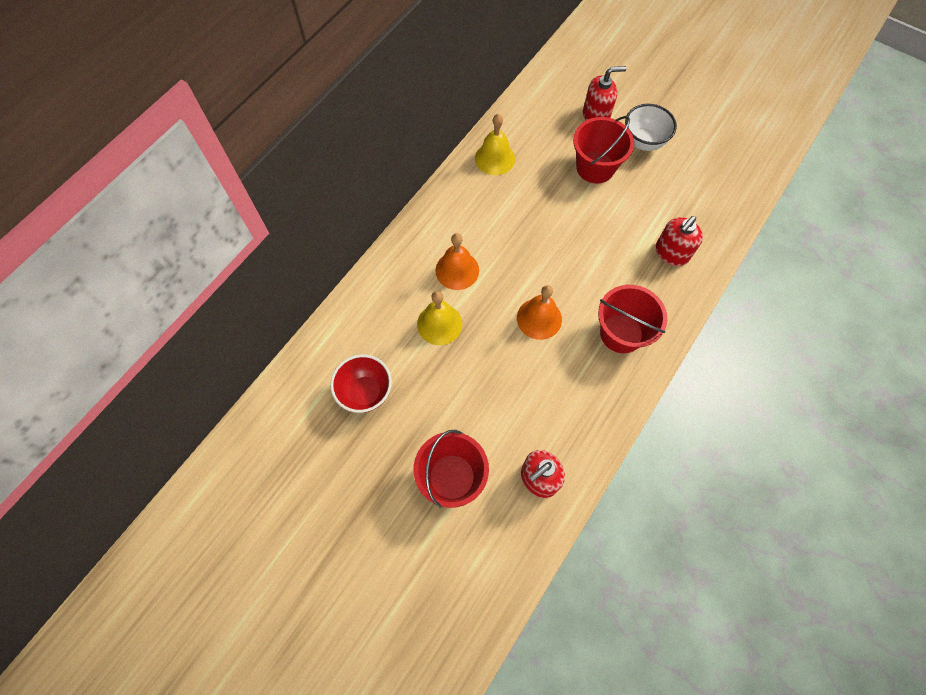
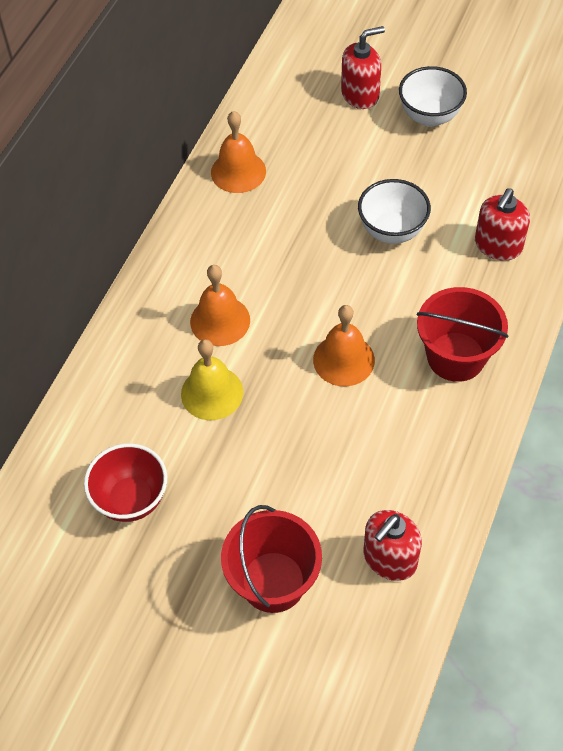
camera: 10 degrees left, 10 degrees down
(495, 158) = (238, 171): yellow bell -> orange bell
(595, 167) = (374, 159): red bucket -> none
(596, 226) = (392, 231): none -> white bowl

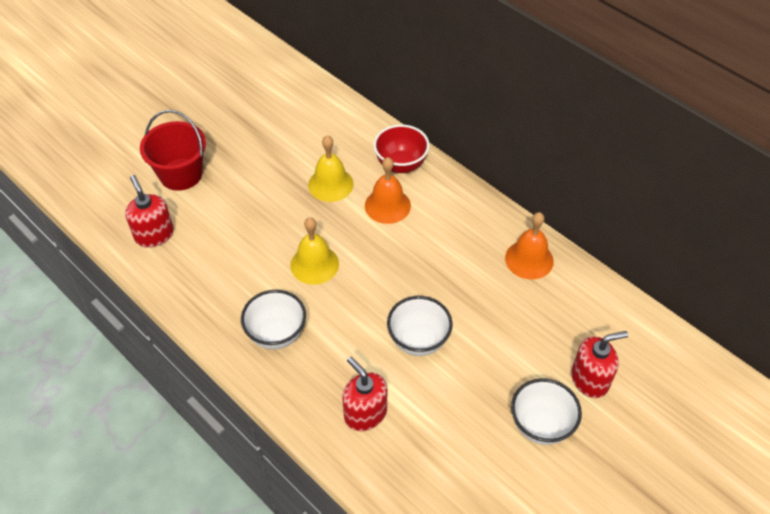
camera: 110 degrees right, 5 degrees down
(131, 499) = (278, 126): red bowl -> red bowl (401, 165)
(343, 360) = (314, 264): orange bell -> yellow bell
(360, 94) = (590, 379): red soap dispenser -> red soap dispenser turned 105 degrees counterclockwise
(456, 357) = (276, 335): red bucket -> white bowl

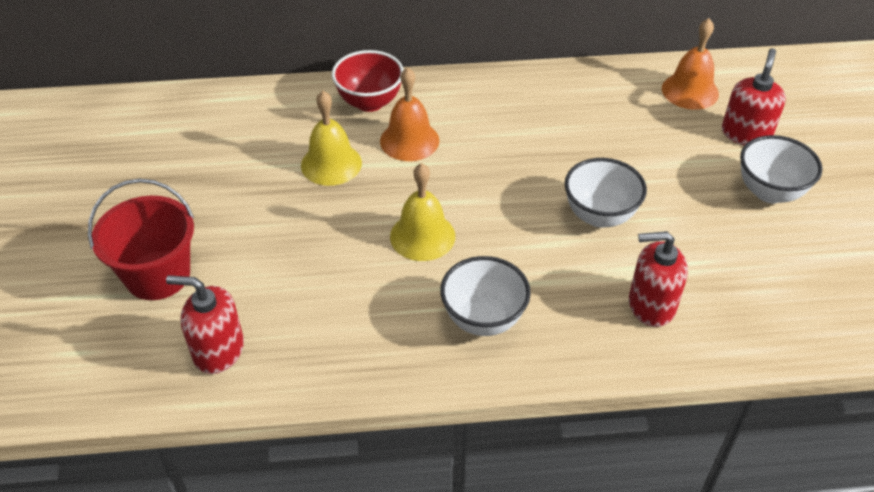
camera: 50 degrees left, 5 degrees down
(529, 259) = (579, 91): orange bell -> orange bell (690, 91)

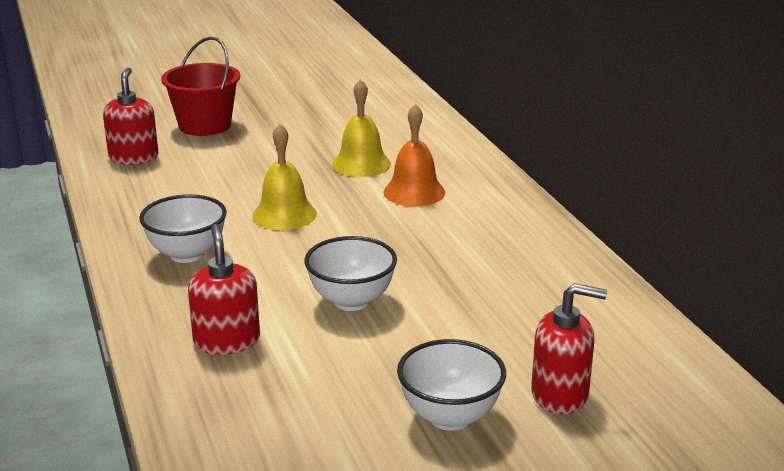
camera: 75 degrees right, 20 degrees down
(369, 102) = (459, 167): red bowl -> none
(690, 91) = (621, 347): orange bell -> none

